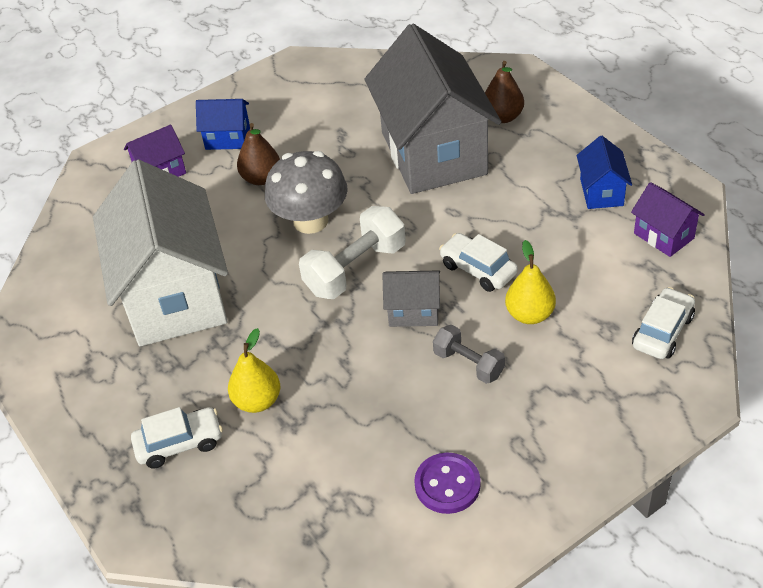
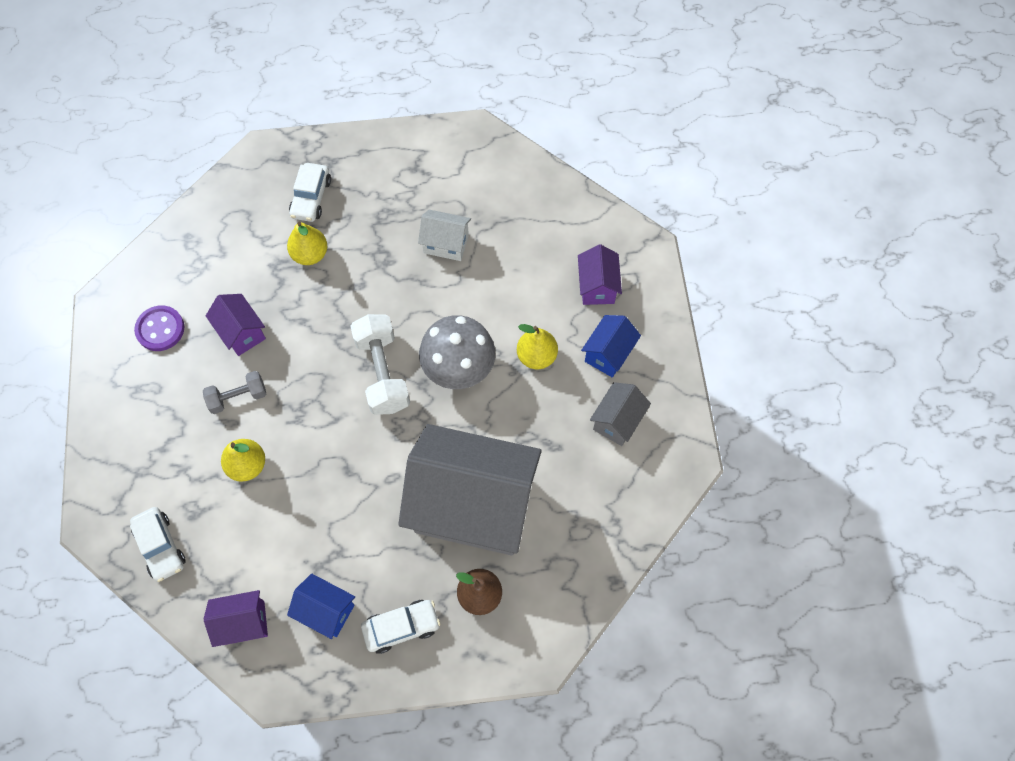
camera: 115 degrees right, 20 degrees up
(175, 295) = (446, 244): white house -> white house, size x0.43
(261, 178) = (536, 356): brown pear -> yellow pear
(395, 405) = (242, 333): none -> purple house
(413, 311) = (311, 389): grey house -> grey house (617, 421)
(478, 269) = (317, 458): white car -> white car (401, 627)

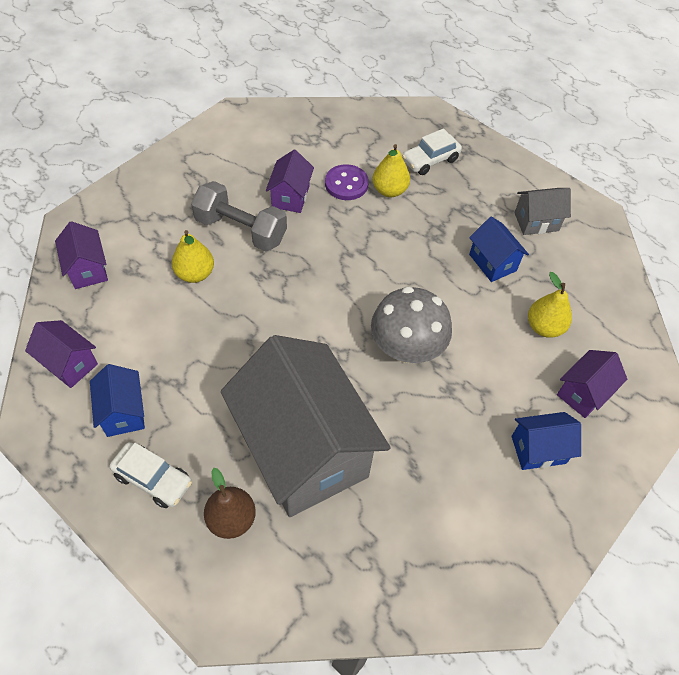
camera: 45 degrees right, 10 degrees down
(160, 329) = (246, 153): purple button -> purple button (346, 184)
(160, 546) = (88, 269): white car -> purple house
(238, 397) = (241, 230): grey dumbbell -> grey dumbbell, size x1.66
(382, 373) = (349, 301): white dumbbell -> none
(446, 244) = (492, 262): white house -> blue house
(536, 356) = (476, 396): yellow pear -> yellow pear (544, 327)
(617, 421) = (489, 507): grey house -> grey house (536, 222)

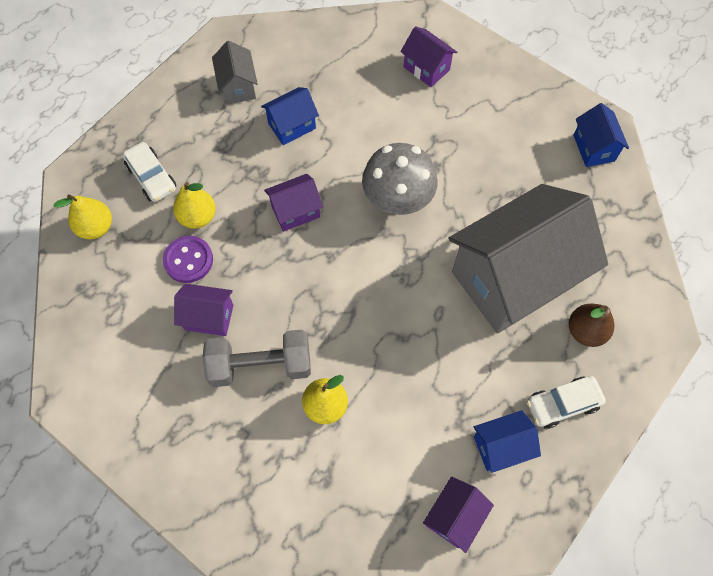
camera: 90 degrees left, 10 degrees up
(88, 269) = (328, 529): purple house -> purple house (295, 211)
(153, 479) = (562, 404): white car -> white car turned 135 degrees counterclockwise
(241, 230) = (260, 365): grey dumbbell -> grey dumbbell turned 60 degrees clockwise
(538, 449) = (483, 104): blue house -> blue house (593, 148)
(544, 327) = (363, 90): yellow pear -> yellow pear (96, 227)

